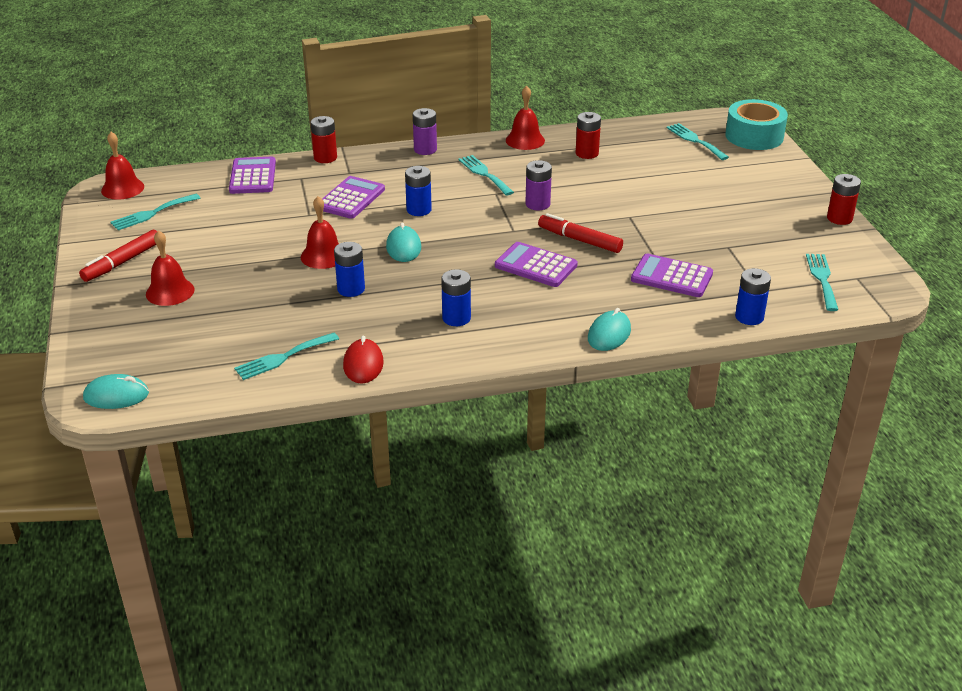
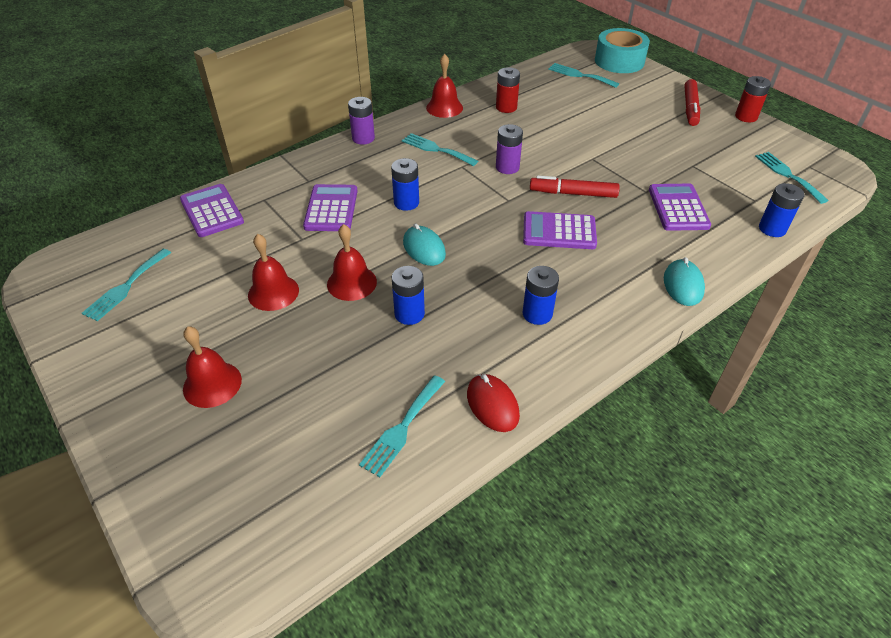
camera: 25 degrees left, 10 degrees up
(116, 396) = (241, 565): turquoise mouse -> none
(122, 188) = (70, 265): red bell -> red bell (273, 292)
(123, 262) = (129, 362): red marker -> red marker (690, 108)
(325, 158) = (273, 171): red battery -> none
(671, 277) = (678, 208): purple calculator -> purple calculator turned 90 degrees clockwise

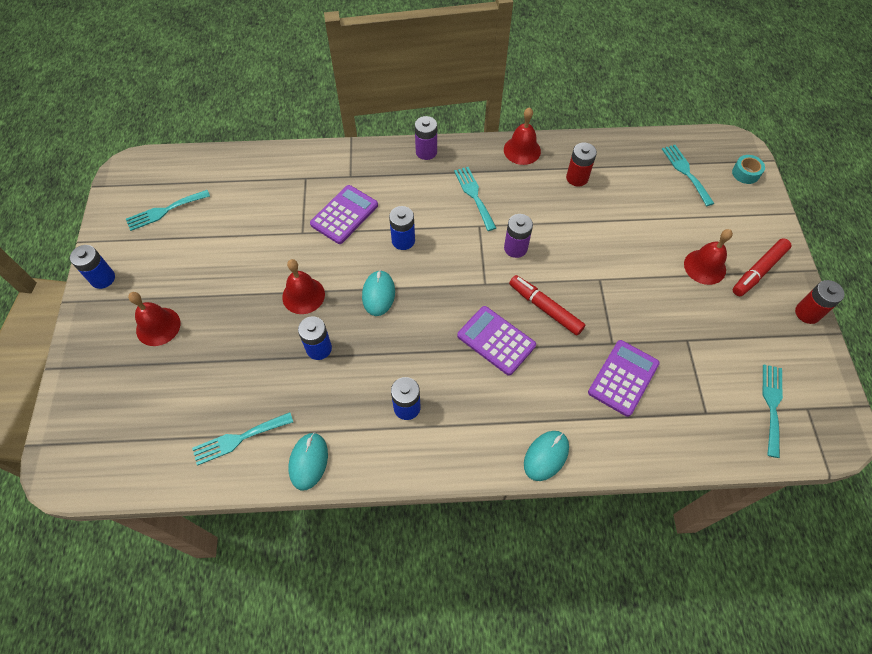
camera: 35 degrees right, 15 degrees up
(212, 211) = (263, 170): purple calculator -> none
(273, 292) = (247, 272): red bell -> red bell (705, 267)
(492, 405) = (308, 461): red mouse -> turquoise mouse
(619, 61) = (745, 173): turquoise tape -> turquoise tape, size x0.48
(772, 229) = (687, 452): blue battery -> blue battery (103, 278)

